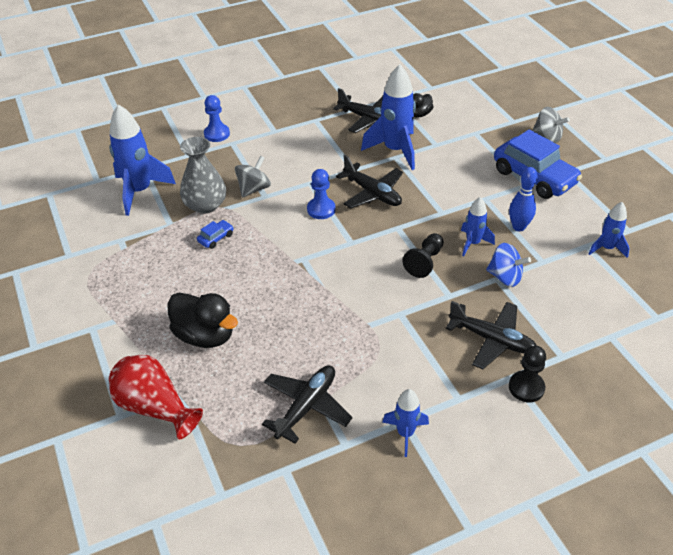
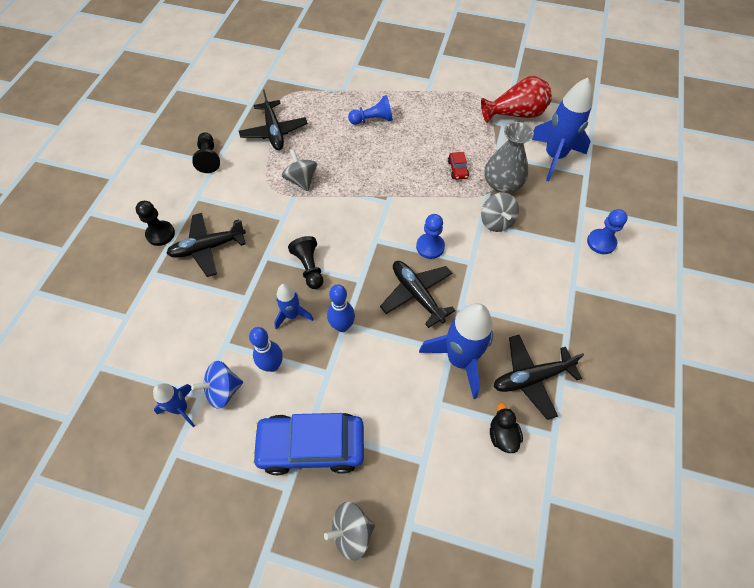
camera: 130 degrees right, 15 degrees up
(155, 407) = (344, 78): red vase -> red vase (515, 114)
(205, 335) = (372, 120): black duck -> blue pawn
(216, 238) = (457, 169): blue car -> red car
(345, 333) = (301, 180): none -> grey spinning top
(372, 193) = (417, 295): black plane -> black plane turned 60 degrees clockwise
(405, 433) = (208, 158): blue rocket -> black pawn
(445, 213) = (342, 326): none -> blue bowling pin
(505, 277) = (241, 304): blue spinning top -> blue spinning top (223, 390)

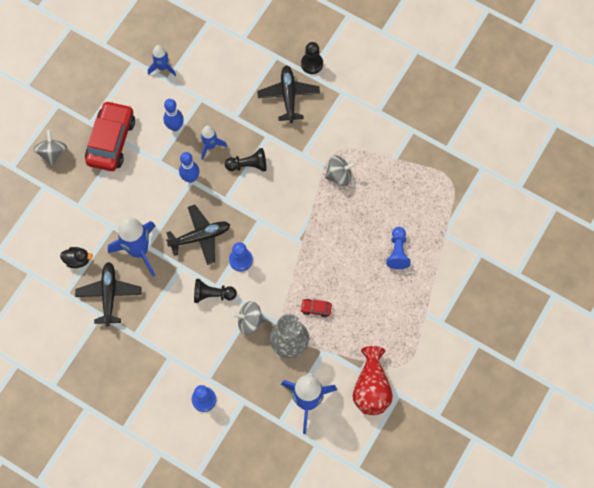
camera: 105 degrees right, 10 degrees up
(208, 158) = (384, 106): black pawn -> black pawn (212, 294)
(223, 390) = (167, 93): blue spinning top -> none
(274, 131) = (404, 163): black plane -> none
(311, 446) = (111, 141): blue car -> red car

